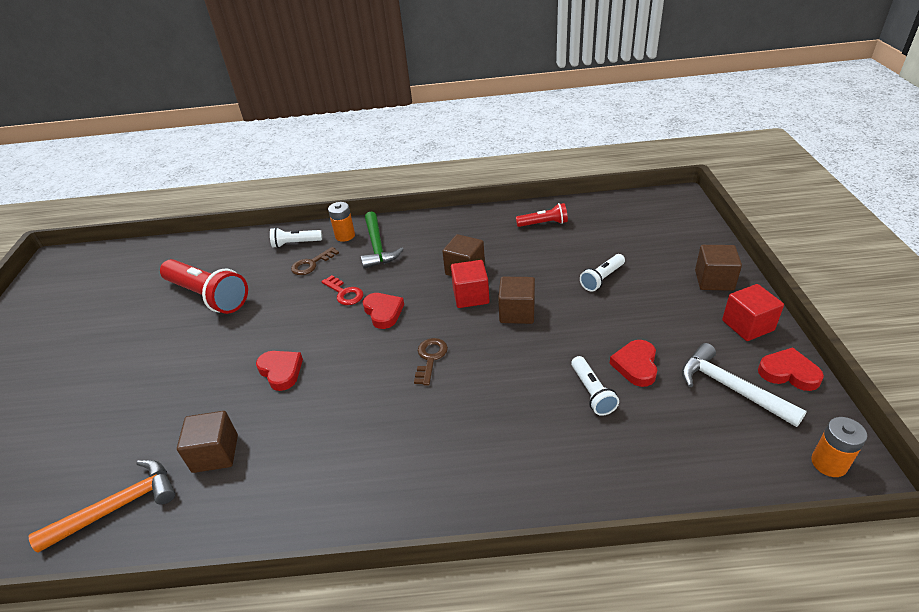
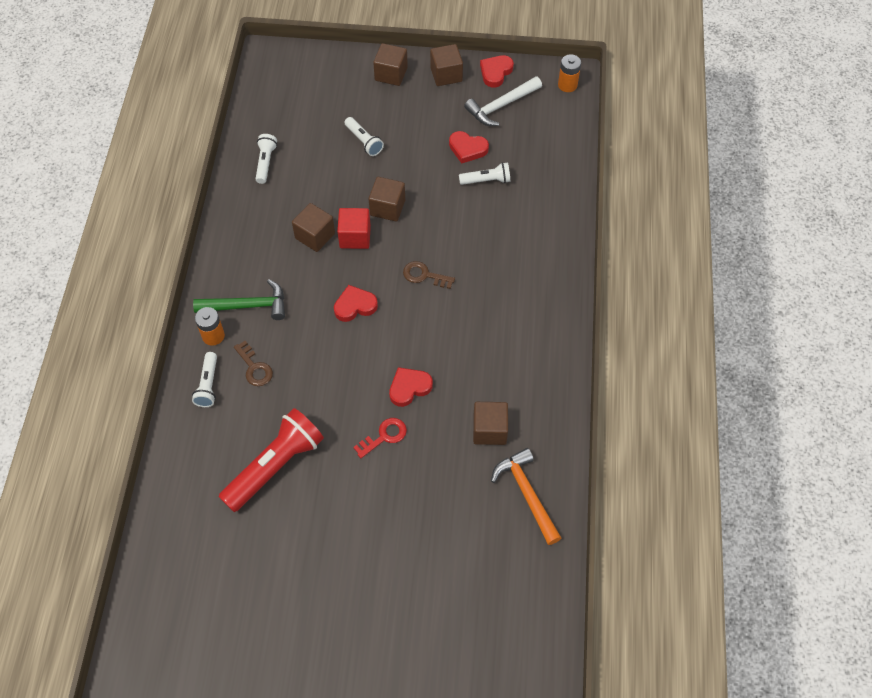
camera: 85 degrees left, 20 degrees up
(344, 293) = (315, 337): red key -> red key (384, 436)
(543, 223) = (265, 163): red flashlight -> white flashlight
(747, 325) = (446, 75): red cube -> brown cube

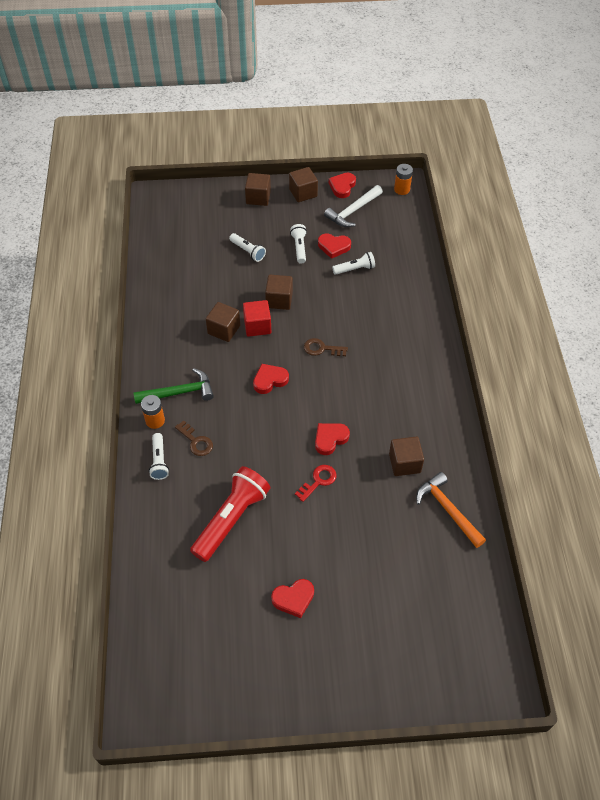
camera: 10 degrees left, 5 degrees down
(265, 163) = (170, 278): white flashlight -> white flashlight (299, 248)
(325, 570) = (293, 599): none -> red heart

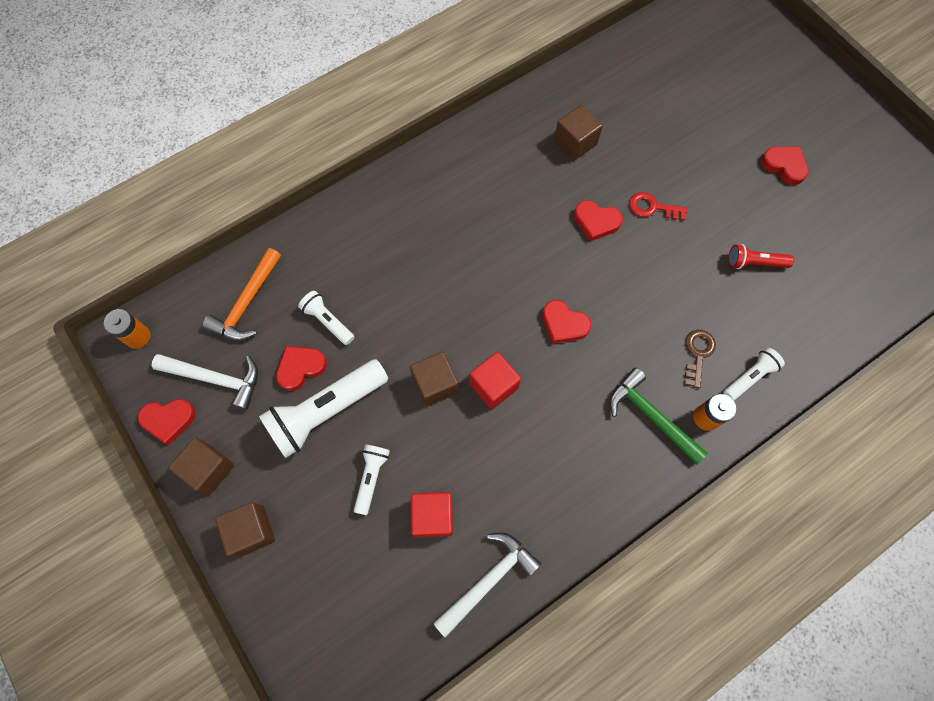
camera: 120 degrees left, 15 degrees up
(157, 275) = (488, 579): none -> white hammer
(207, 267) = (433, 516): none -> red cube
(224, 329) = (525, 423): brown cube -> none
(231, 519) = (754, 263): red flashlight -> red flashlight, size x0.52
(299, 248) = (326, 411): white flashlight -> white flashlight, size x1.93
(321, 348) = (481, 293): brown key -> none
(333, 247) = (300, 368): red heart -> red heart turned 105 degrees counterclockwise
(447, 509) = (600, 87): orange hammer -> orange hammer (247, 303)

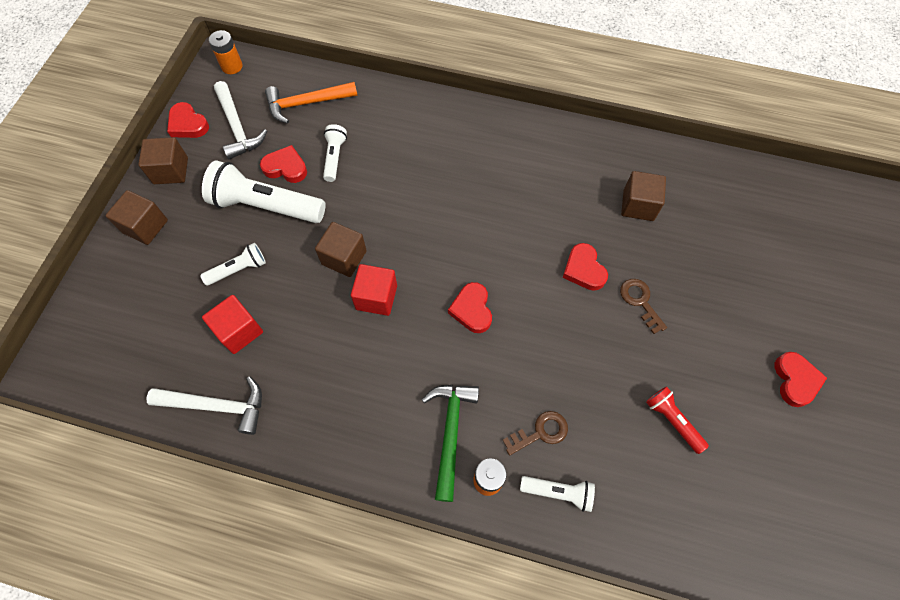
camera: 50 degrees right, 5 degrees down
(652, 207) = (640, 302): red key -> brown key

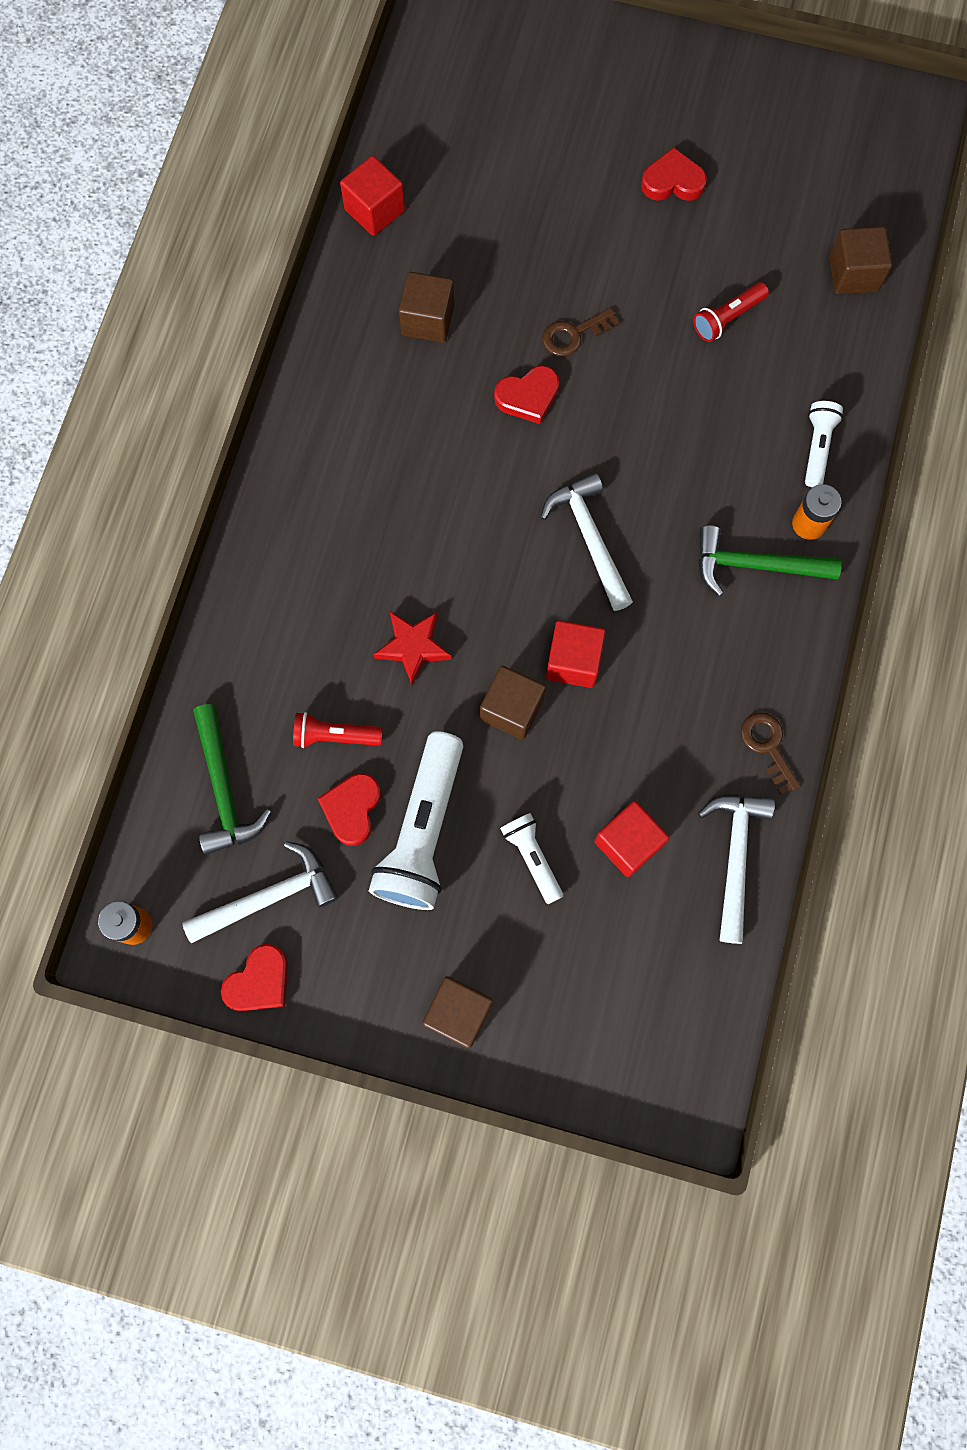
camera: 90 degrees left, 10 degrees up
(171, 171) = (354, 992): brown cube -> brown cube (853, 274)
(306, 104) = (224, 789): orange hammer -> green hammer
(334, 157) = (335, 736): white flashlight -> red flashlight
(392, 199) = (413, 647): none -> red star
(472, 309) = (589, 538): red heart -> white hammer
(540, 432) = (749, 463): brown key -> brown key (767, 746)
(721, 172) = (374, 210): none -> red cube

